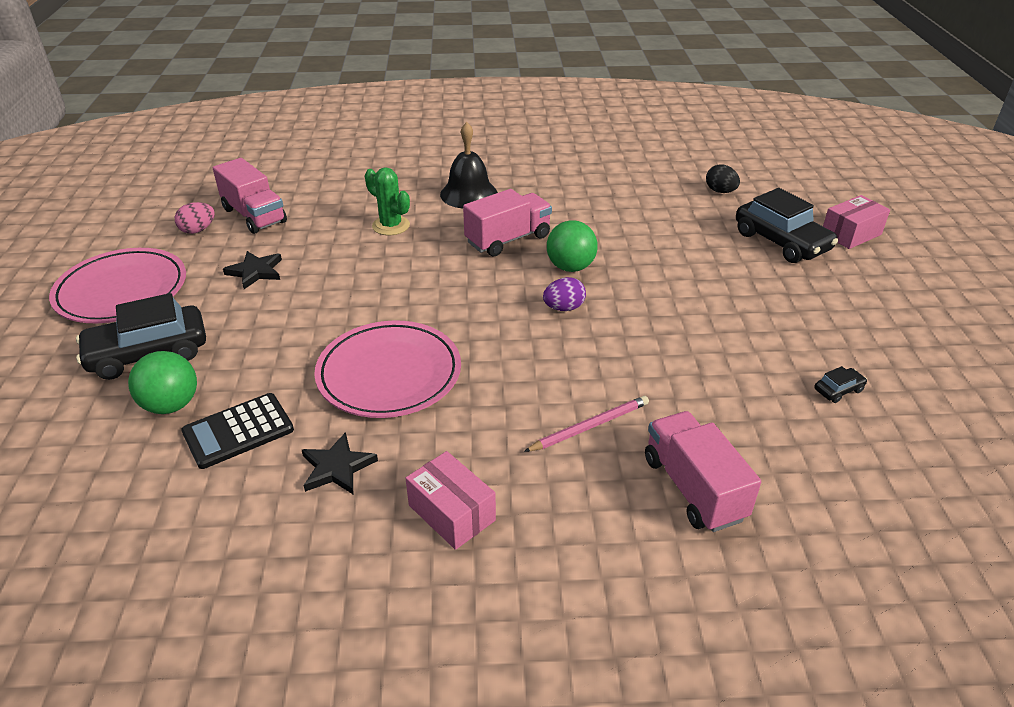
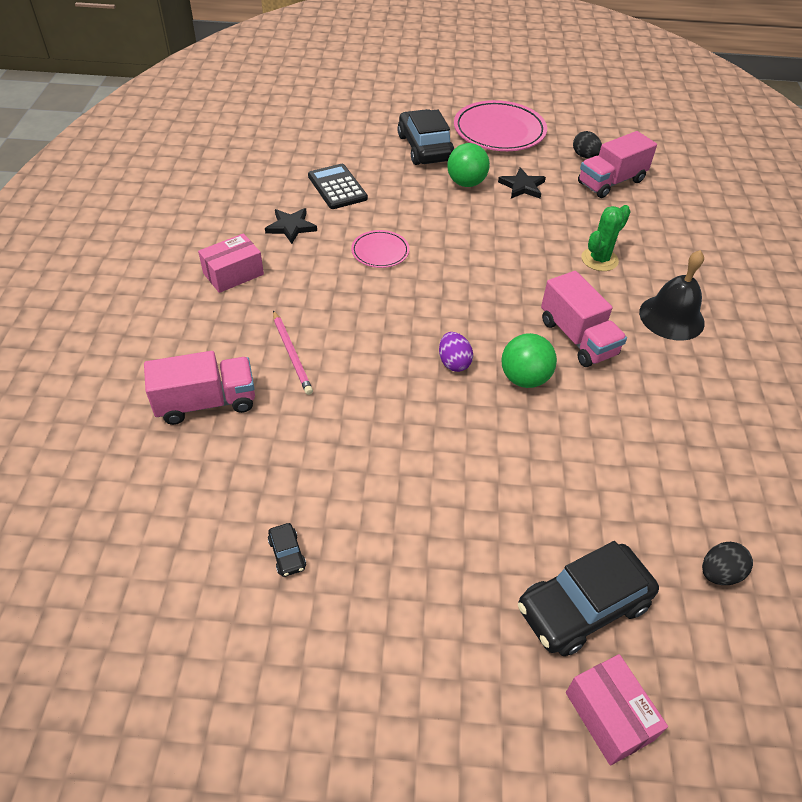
camera: 95 degrees right, 10 degrees up
(171, 405) = (369, 161): green ball -> green ball (466, 183)
(198, 230) = (585, 156): pink egg -> black egg
(389, 374) = (380, 252): pink plate -> pink plate, size x0.52

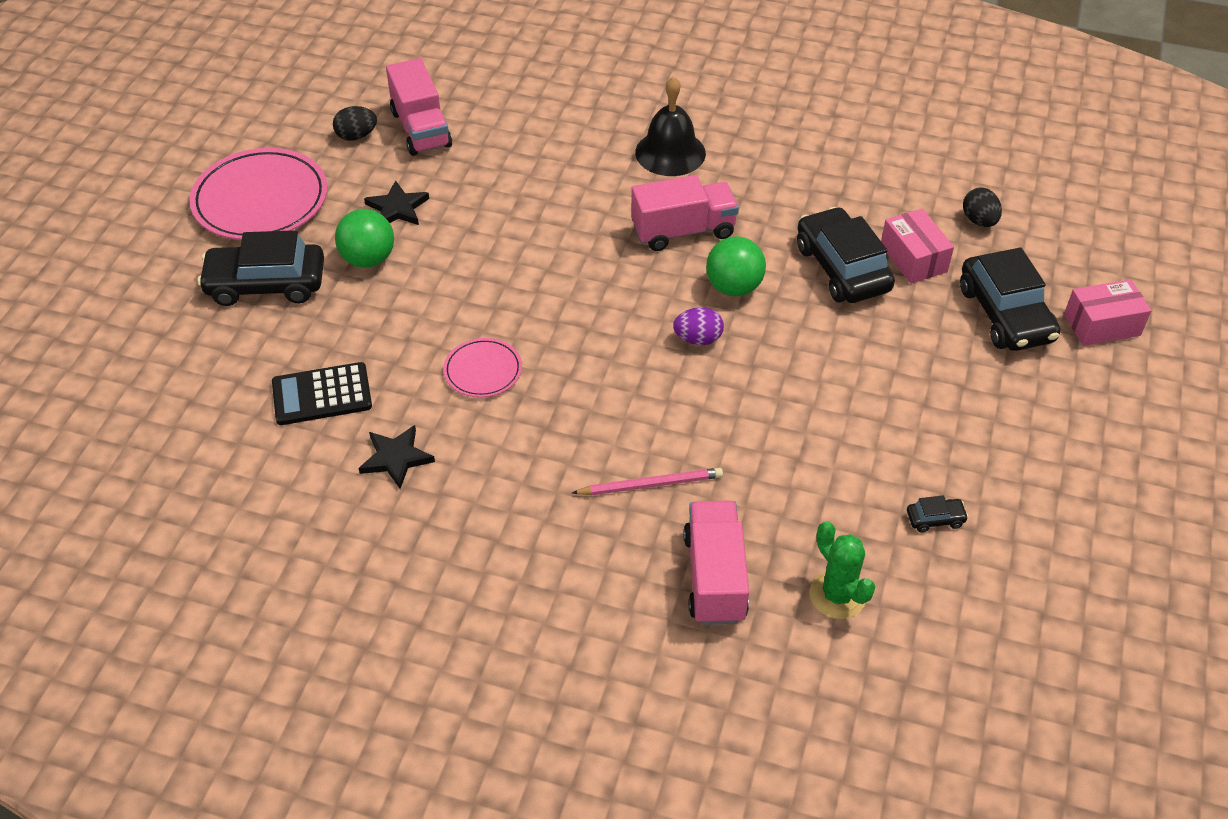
camera: 75 degrees left, 0 degrees up
(233, 274) = (479, 533): pink box -> pink box (913, 258)
(585, 454) = (842, 268): none -> black car
(599, 259) = (562, 179): green cactus -> green cactus (837, 595)

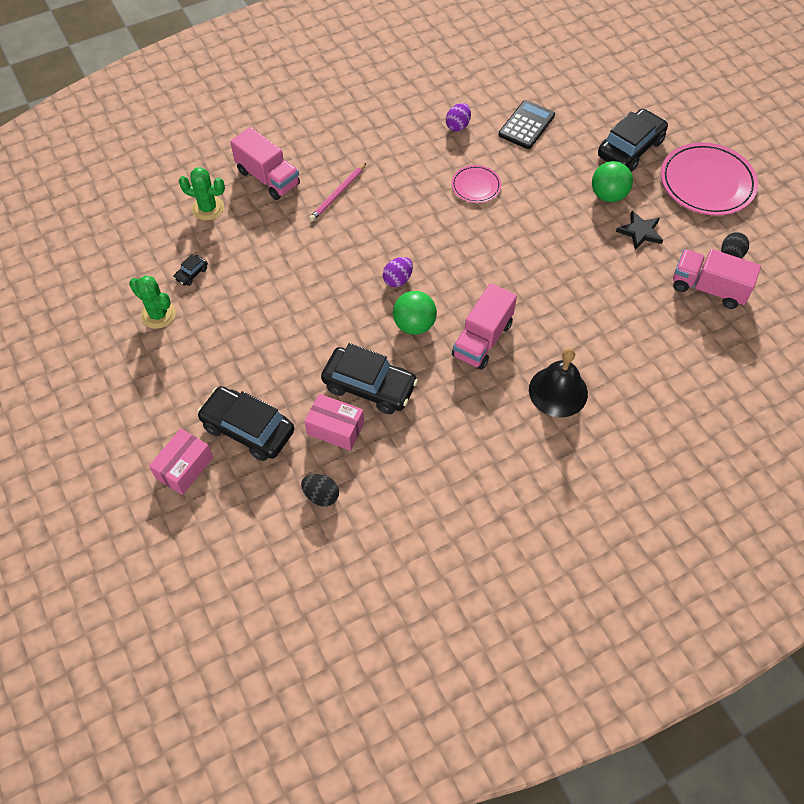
camera: 135 degrees right, 10 degrees up
(396, 458) = (458, 126): black star -> purple egg
(1018, 498) = (158, 314): none -> green cactus

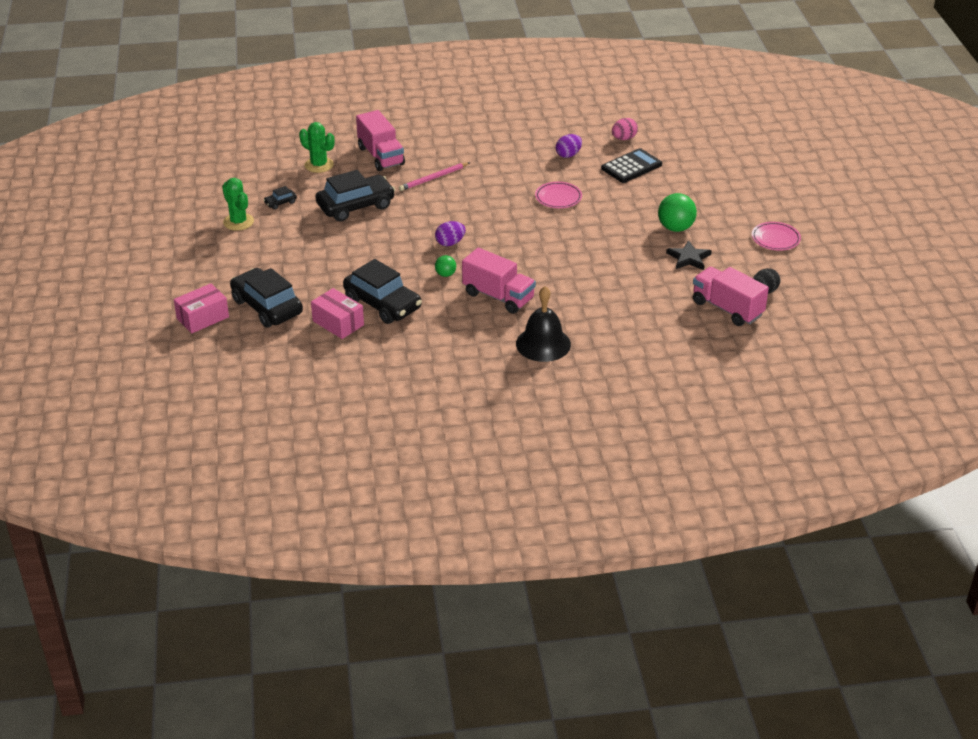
camera: 20 degrees right, 20 degrees down
(321, 495) = (301, 360): black egg -> none
(414, 325) = (445, 274): green ball -> green ball, size x0.54
(482, 339) = (498, 296): pink truck -> pink truck turned 105 degrees counterclockwise
(501, 89) = (624, 138): none -> pink egg
(630, 148) = (718, 201): black car -> black car (356, 206)
(707, 183) = (775, 239): pink plate -> pink plate, size x0.52

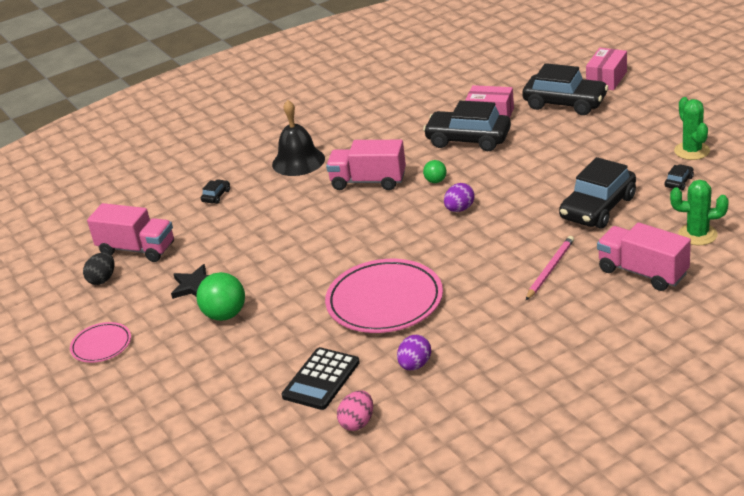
camera: 160 degrees right, 5 degrees down
(238, 222) = (692, 151): green cactus -> green cactus turned 45 degrees clockwise
(558, 197) = (384, 301): pink plate -> pink plate, size x1.92
(637, 336) = (216, 196): none -> black car

